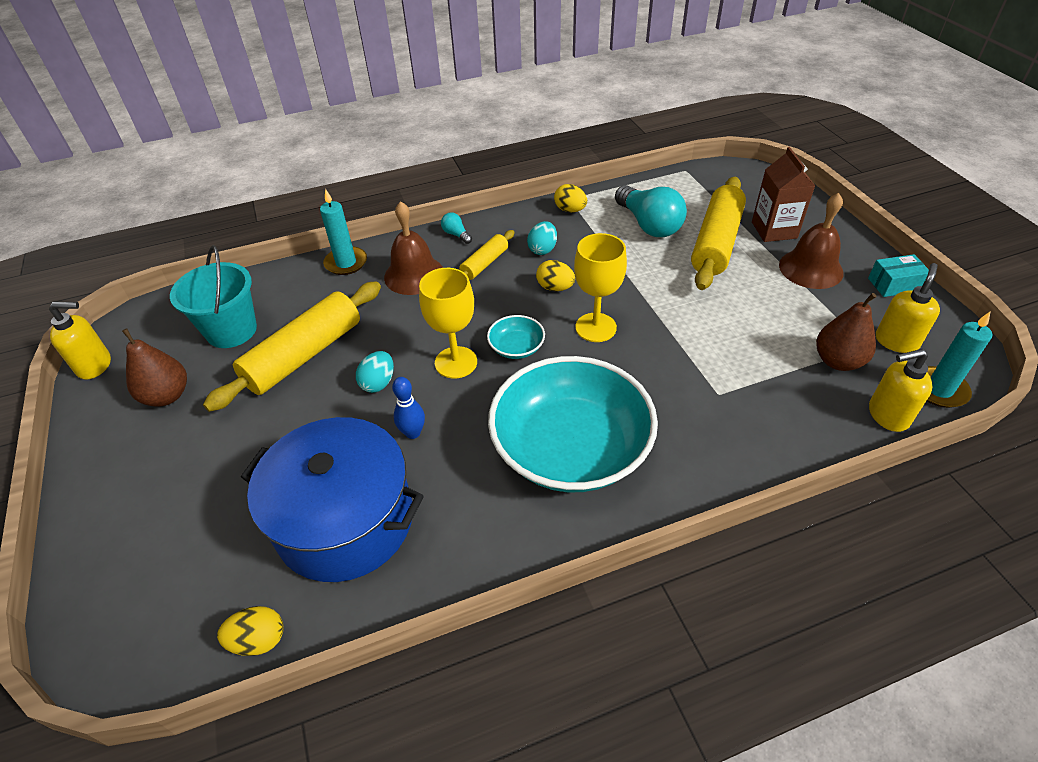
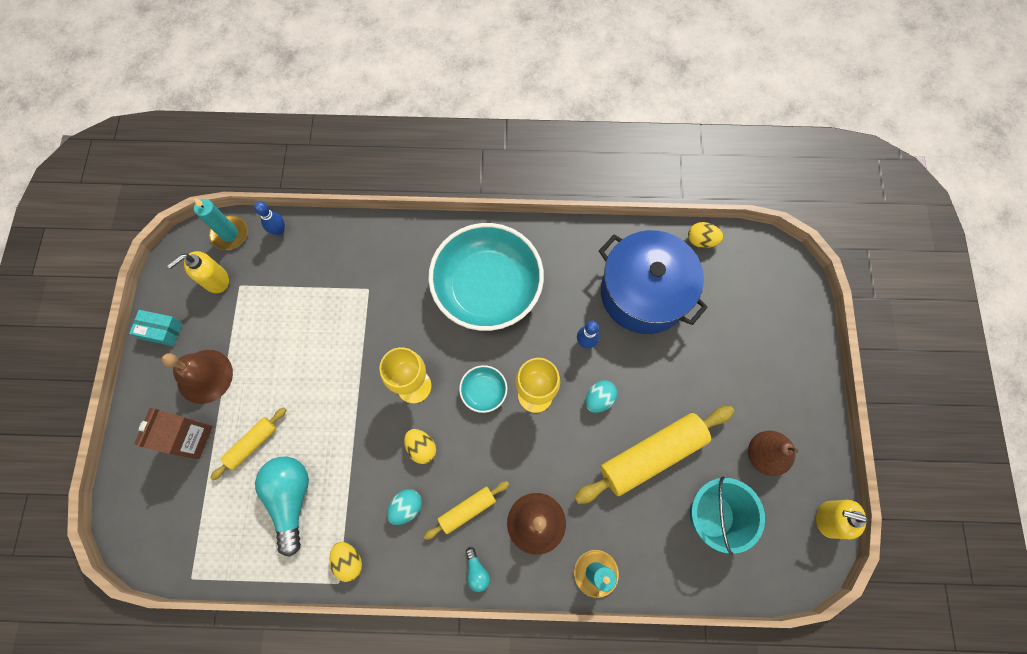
camera: 160 degrees left, 25 degrees up
(716, 243) = (252, 444): yellow rolling pin -> yellow rolling pin, size x0.52
(838, 361) = (270, 281): brown pear -> none
(887, 415) = (279, 230): yellow soap dispenser -> blue bowling pin

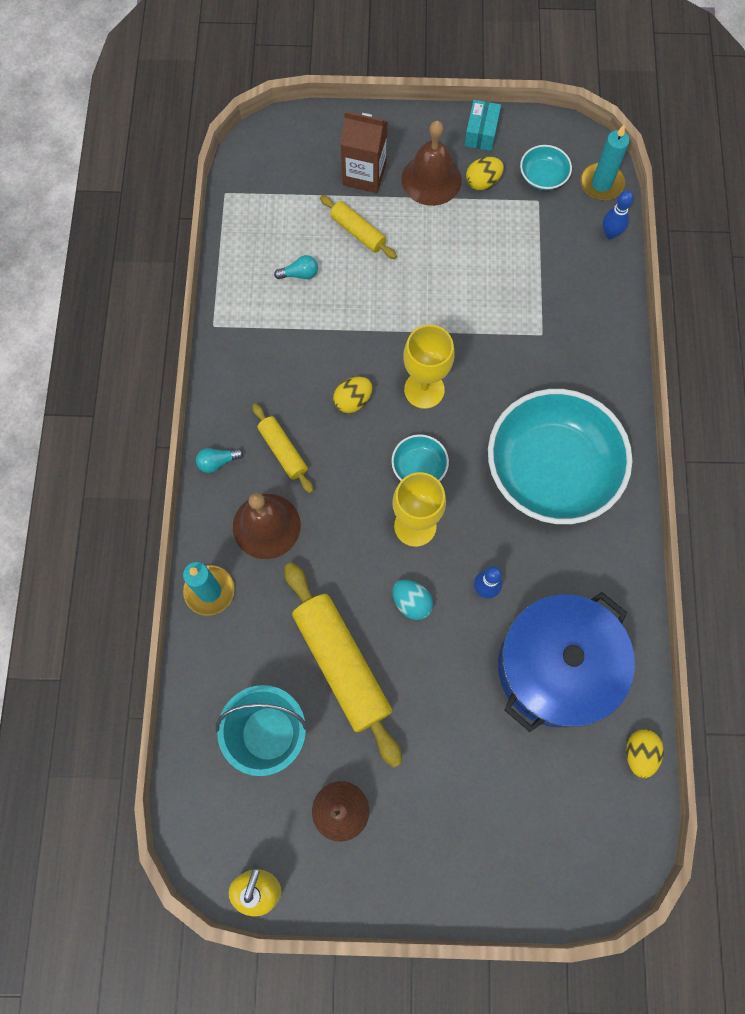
camera: 90 degrees right, 0 degrees up
(215, 280) = (543, 176): yellow soap dispenser -> turquoise bowl
(291, 499) = (299, 274): turquoise light bulb -> turquoise light bulb, size x0.44
(349, 560) = (235, 334): yellow egg -> yellow egg (482, 182)
(406, 507) = (288, 388): turquoise egg -> none

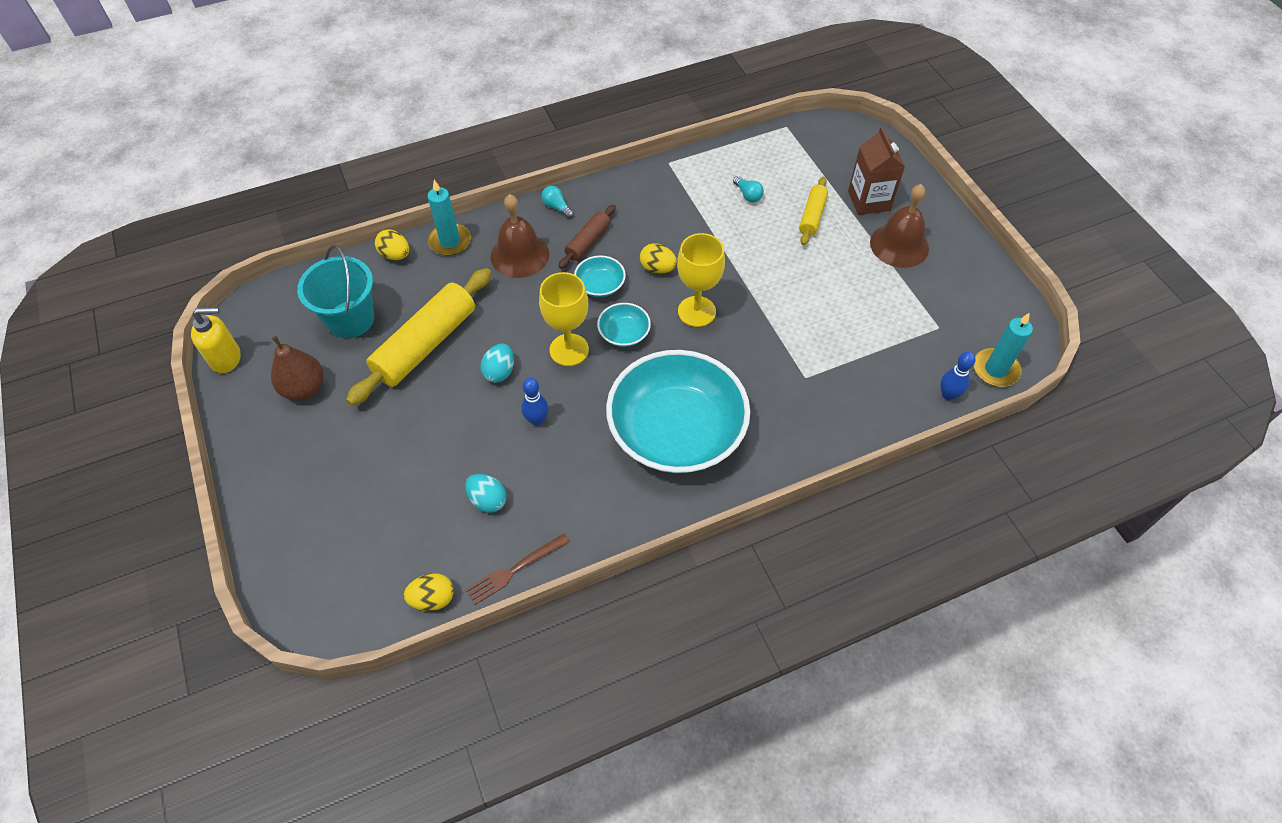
camera: 65 degrees right, 15 degrees down
(283, 451) = (588, 242): yellow rolling pin -> brown rolling pin
(481, 133) = (973, 262): turquoise box -> none
(482, 182) = (925, 281): yellow egg -> yellow egg (395, 255)
(543, 176) = (966, 322): turquoise bowl -> turquoise bowl (600, 285)
(556, 667) = (488, 500): blue pot -> turquoise egg
(638, 669) = (514, 570): none -> brown fork

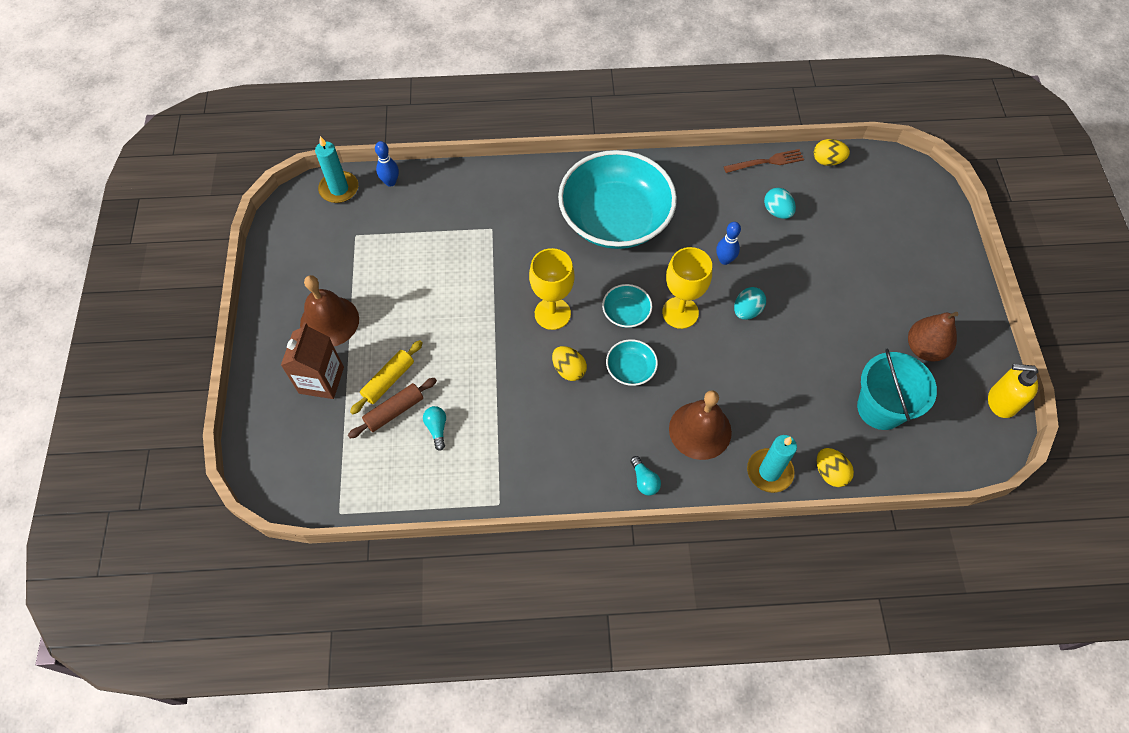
camera: 160 degrees left, 5 degrees up
(426, 344) = (809, 358): yellow rolling pin -> none
(588, 242) = (625, 424): brown rolling pin -> brown rolling pin (394, 411)

